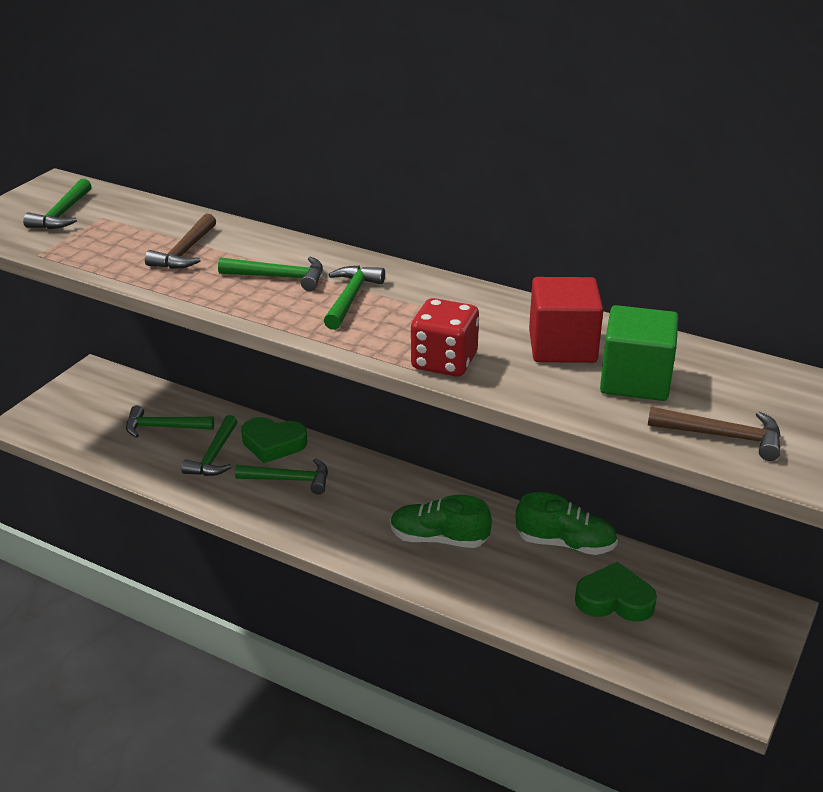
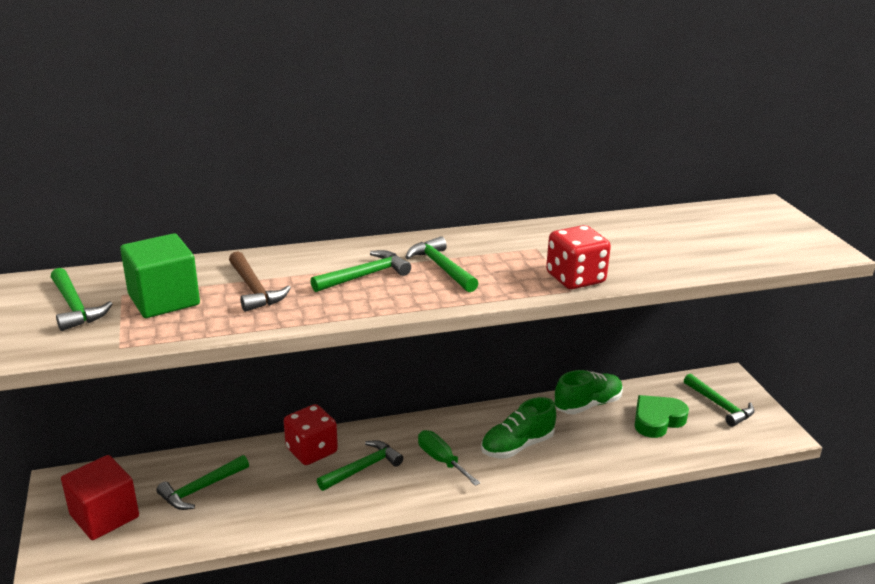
camera: 45 degrees left, 5 degrees down
(214, 455) = (278, 485): green hammer -> green hammer (720, 406)
(273, 444) = (311, 451): green heart -> red dice
(357, 511) = (441, 460): none -> green screwdriver
(562, 346) = (616, 240): red cube -> red cube (104, 516)
(635, 380) = (684, 241): green cube -> green cube (164, 300)
(723, 436) = (774, 249): brown hammer -> none

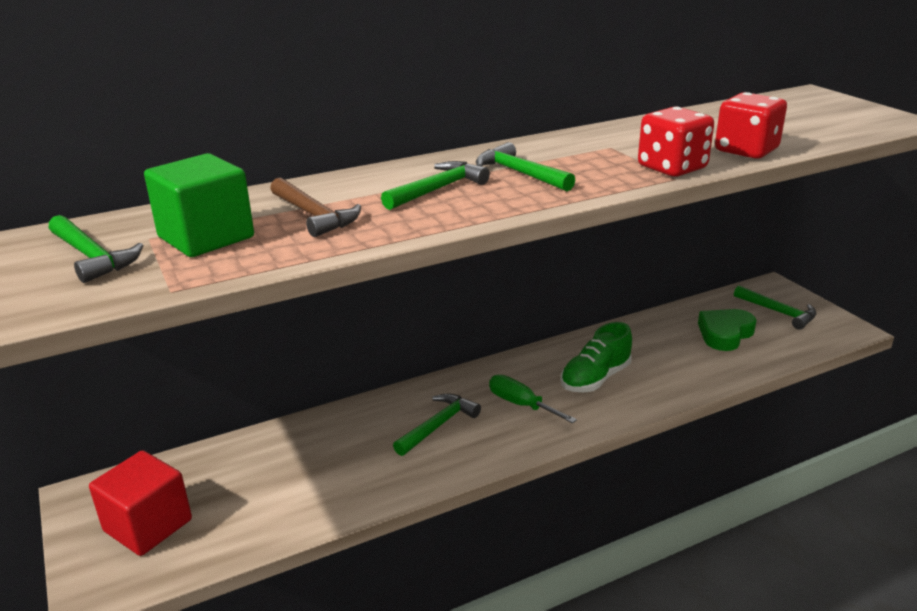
camera: 10 degrees left, 0 degrees up
(201, 489) = (258, 476): green hammer -> none
(311, 451) = (373, 416): red dice -> red dice (746, 151)
(587, 404) = (648, 329): green shoe -> none

